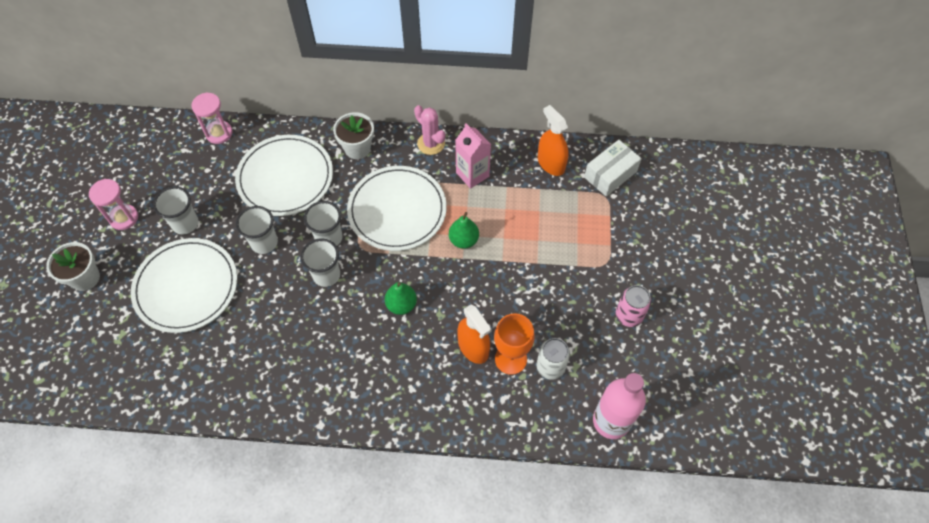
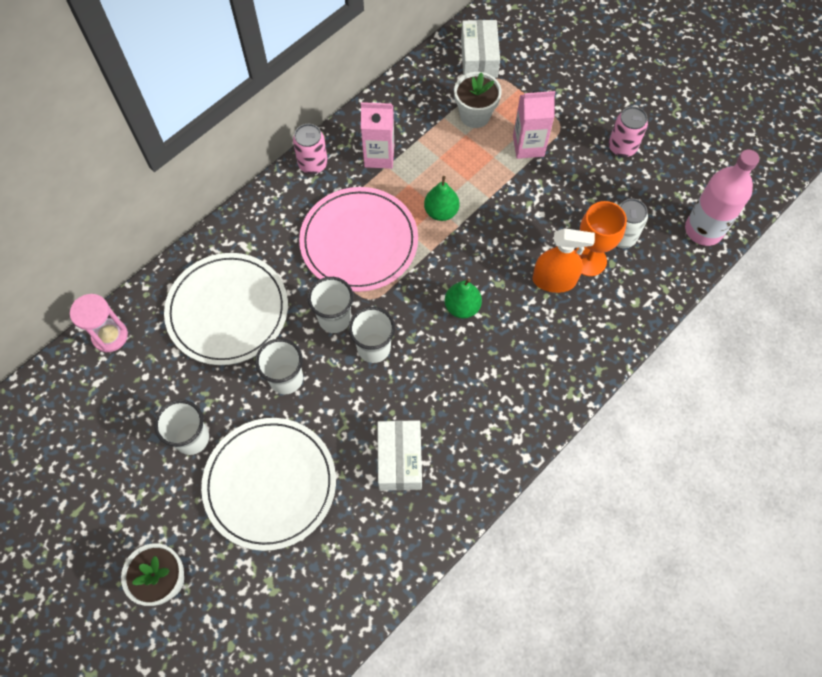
camera: 50 degrees left, 5 degrees up
(124, 218) = (125, 495): pink hourglass -> none
(258, 347) = (399, 459): none -> white box
(357, 148) = (256, 226): white flower pot -> white flower pot (475, 115)
(397, 210) = (359, 241): white plate -> pink plate
(431, 144) = (313, 164): pink cactus -> pink can
(551, 163) = (426, 91): orange spray bottle -> none
(568, 255) = (528, 146): none -> pink carton

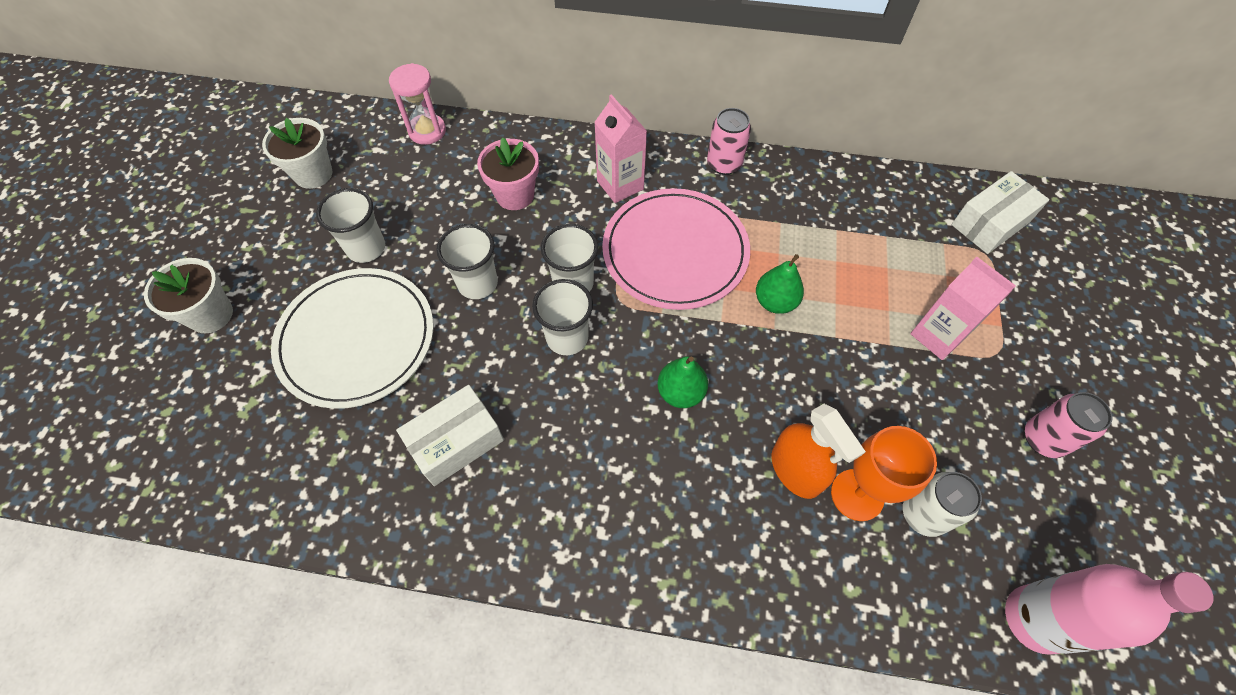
camera: 55 degrees right, 5 degrees down
(227, 310) = (515, 195): white plate -> pink flower pot
(379, 156) = (785, 209): pink carton -> pink carton (620, 185)
(475, 115) = (919, 262): white flower pot -> white flower pot (313, 174)

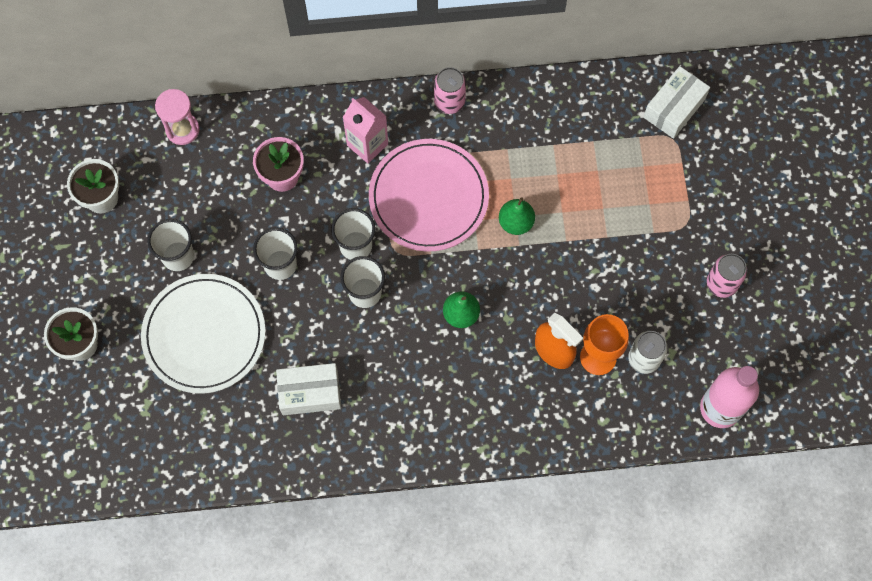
camera: 15 degrees left, 10 degrees up
(456, 442) = (310, 393): white box -> white box turned 45 degrees clockwise
(937, 336) = (641, 221): pink carton -> none

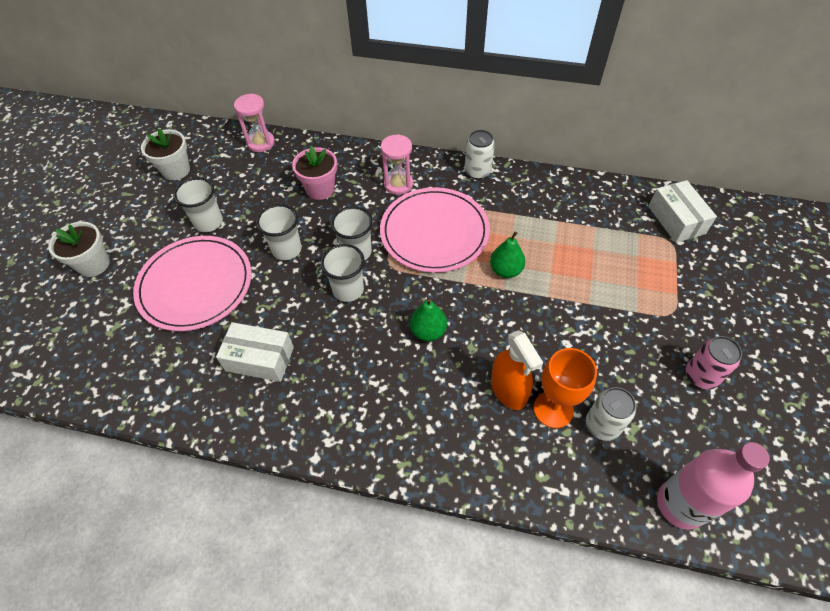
camera: 20 degrees right, 15 degrees down
(204, 335) = (195, 285): white plate -> pink plate
(367, 144) = (398, 184): pink carton -> pink hourglass
(449, 102) = (477, 172): pink can -> white can
(674, 108) = (676, 220): white box -> white box turned 75 degrees counterclockwise

